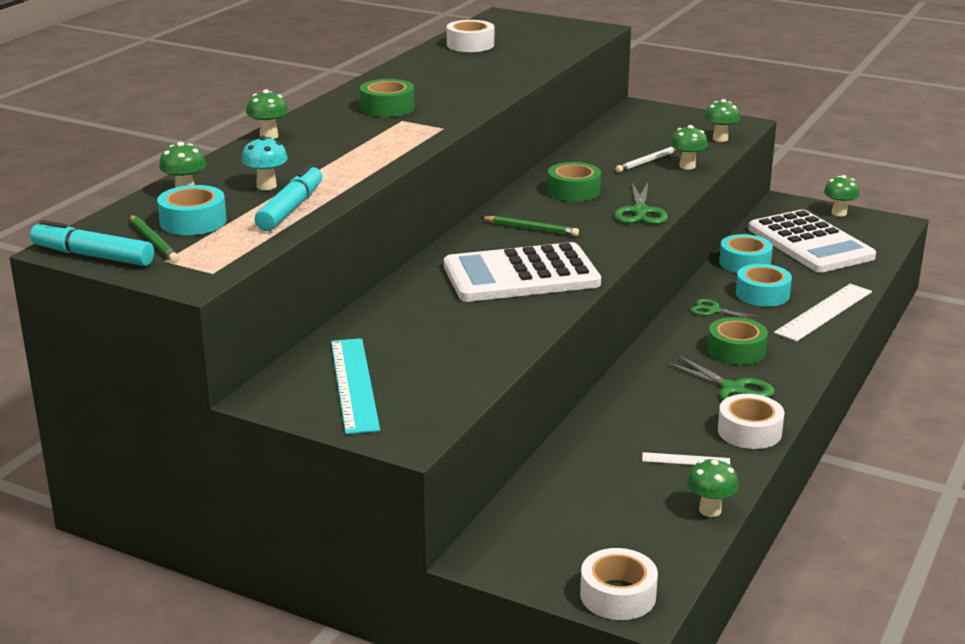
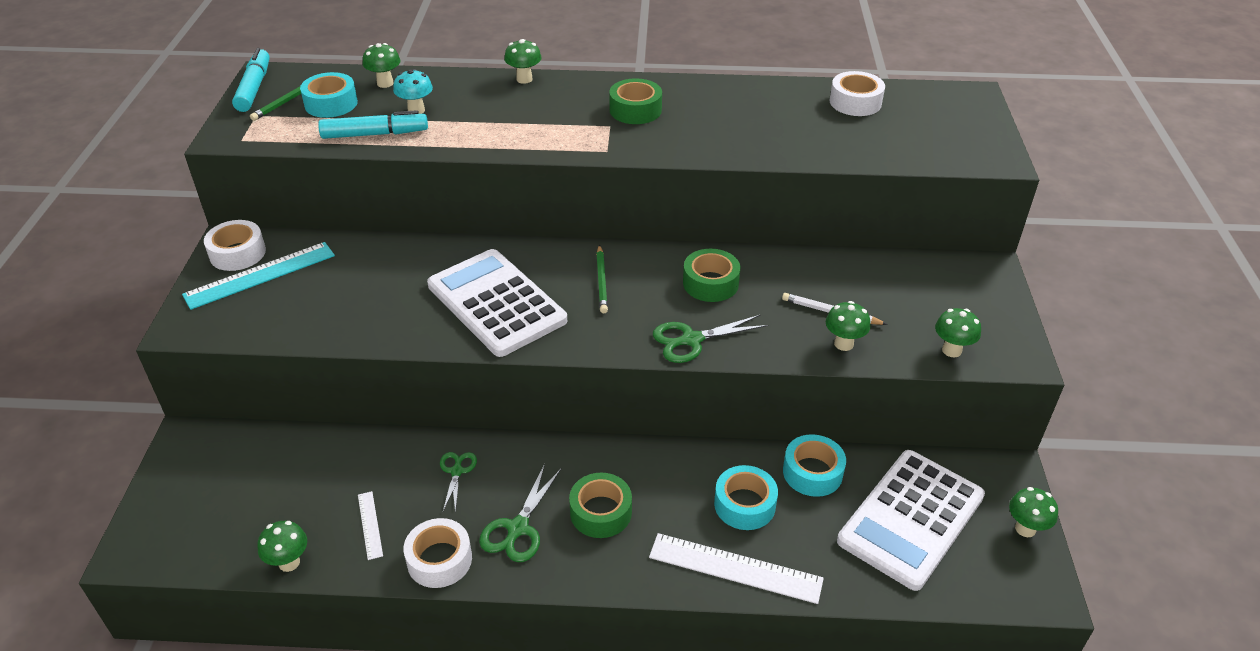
camera: 65 degrees right, 15 degrees up
(618, 595) = (147, 533): white tape -> white tape (237, 253)
(713, 310) = (680, 474): green scissors -> green scissors (456, 471)

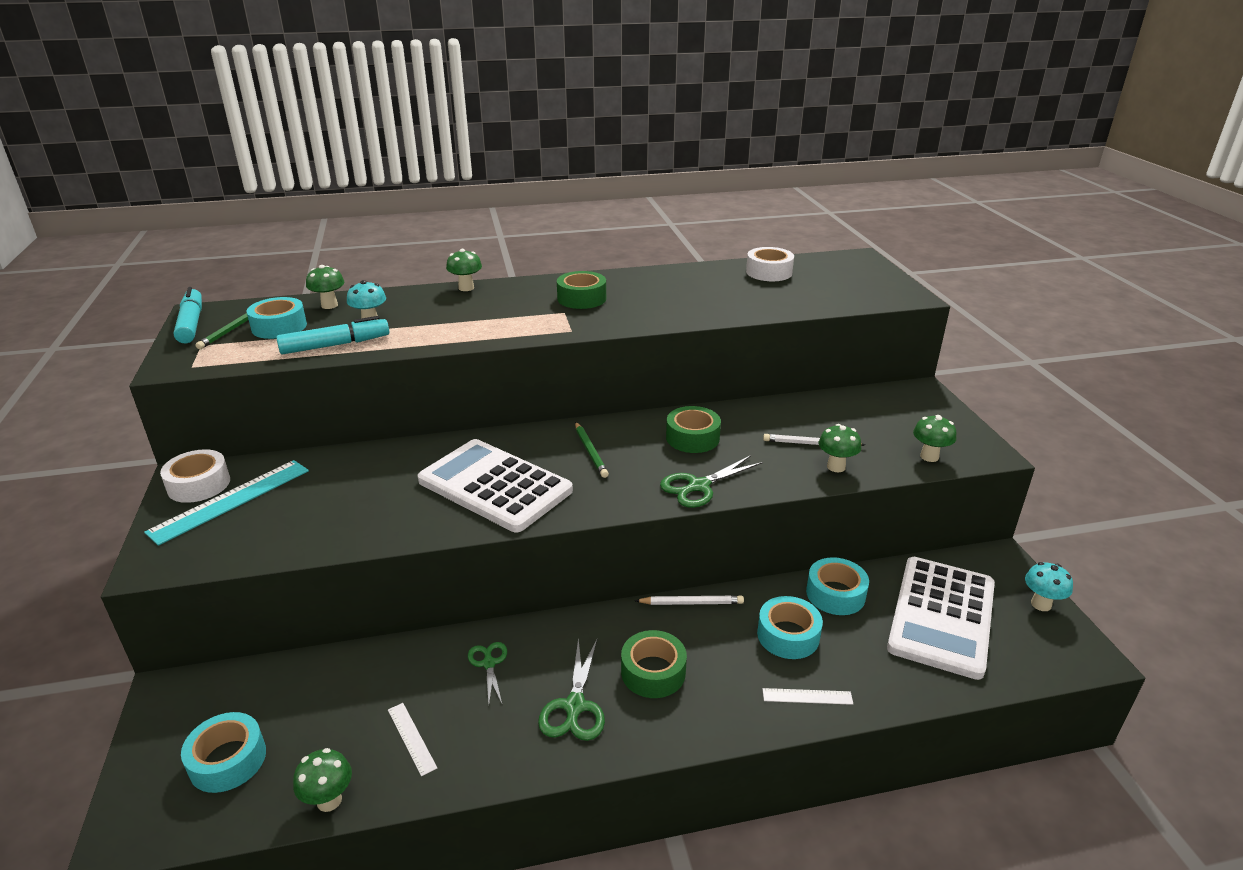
camera: 15 degrees left, 10 degrees down
(219, 509) = (228, 760): none -> turquoise tape
(439, 560) = (502, 757): white tape -> none
(665, 452) = (692, 603): none -> white pencil
(735, 568) = (807, 696): white ruler -> white ruler, size x0.50
(1025, 529) = (1041, 604): green mushroom -> turquoise mushroom

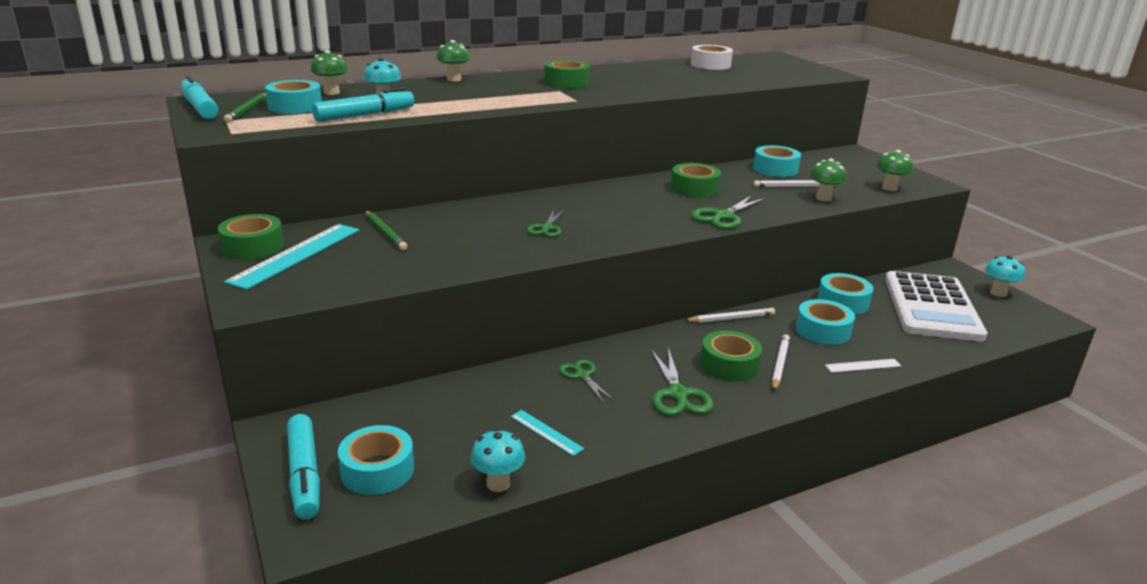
camera: 15 degrees left, 5 degrees down
(161, 753) = (304, 474): none -> turquoise marker
(199, 485) = (253, 247): white tape -> green tape
(329, 800) = (498, 483): green mushroom -> turquoise mushroom
(411, 738) = (546, 432): white ruler -> turquoise ruler
(495, 486) = (546, 228): white calculator -> green scissors
(590, 452) = (614, 202): green pencil -> green pencil (385, 233)
(711, 680) = (780, 364): none -> white pencil
(806, 413) = (775, 169): none -> turquoise tape

